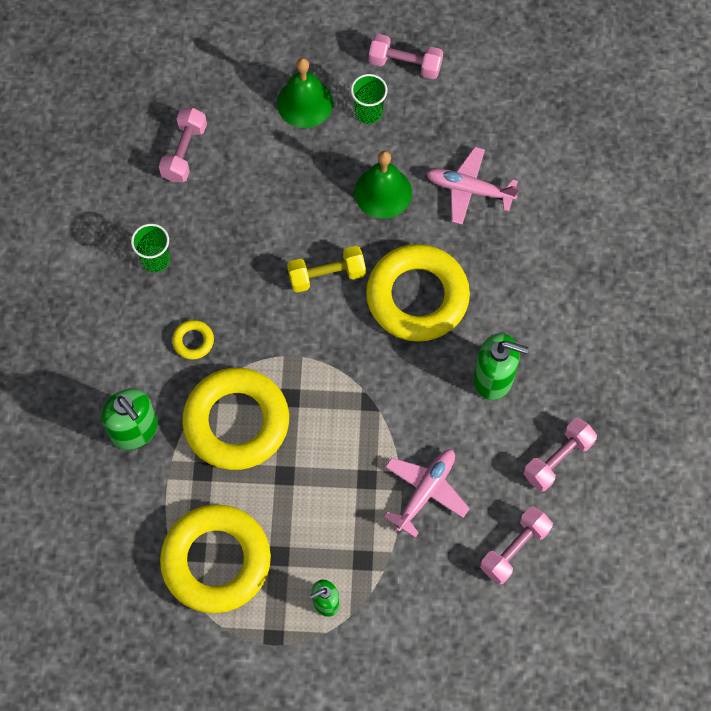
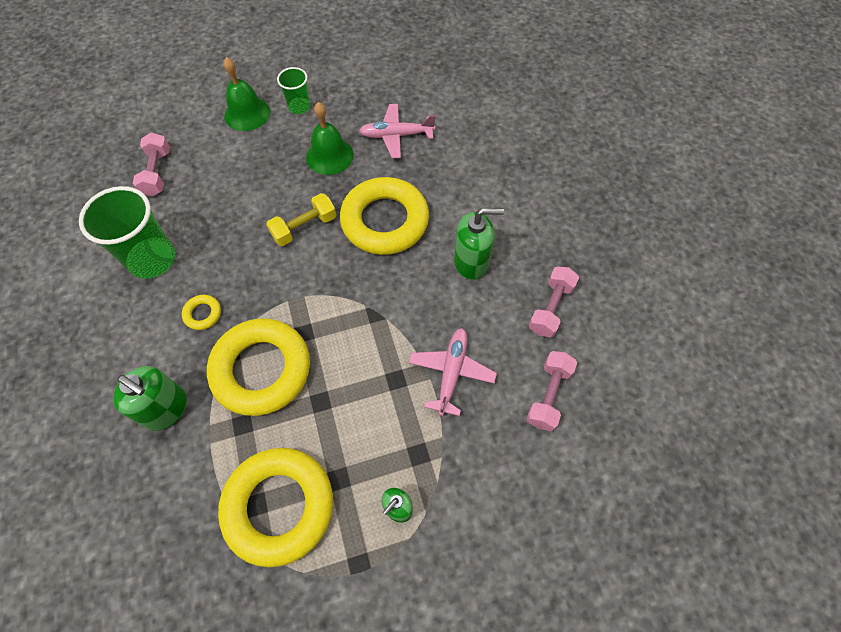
camera: 20 degrees left, 5 degrees down
(155, 260) = (152, 259): green cup -> green cup, size x1.85
(405, 64) = (316, 70): pink dumbbell -> none

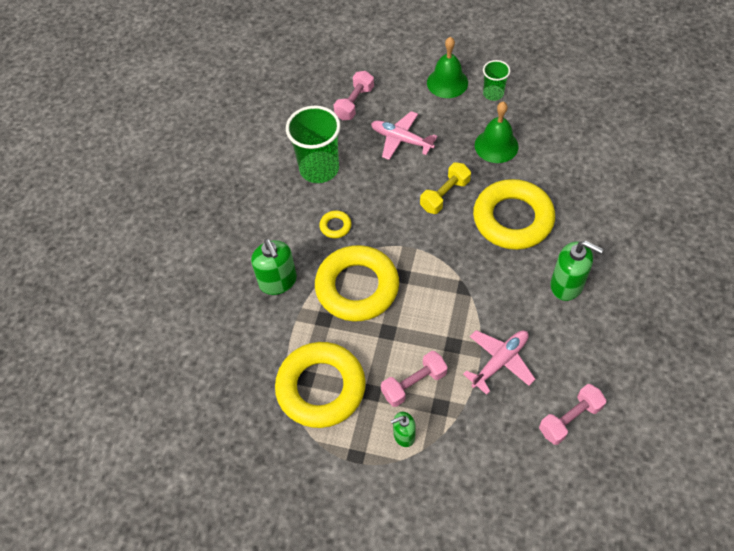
camera: 35 degrees right, 5 degrees down
(304, 227) = (445, 195): yellow dumbbell -> yellow dumbbell turned 45 degrees counterclockwise
(396, 135) = (562, 152): pink plane -> pink plane (401, 140)
(550, 308) = (614, 354): pink dumbbell -> pink dumbbell (414, 384)

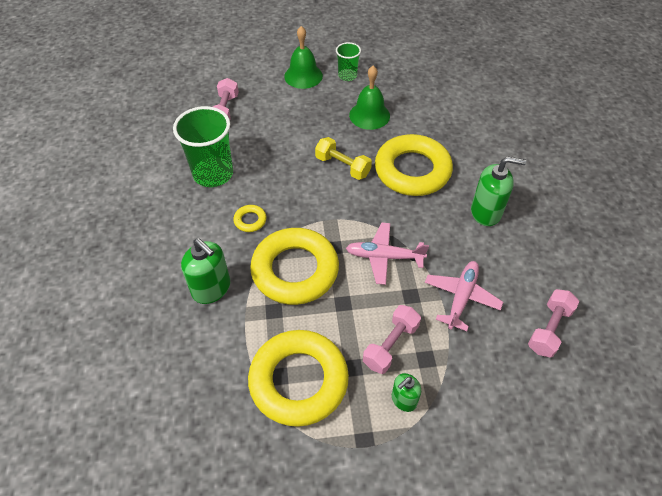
camera: 25 degrees left, 5 degrees down
(401, 140) = (282, 130): pink plane -> pink plane (384, 257)
(445, 195) = (342, 166): yellow dumbbell -> yellow dumbbell turned 75 degrees counterclockwise

